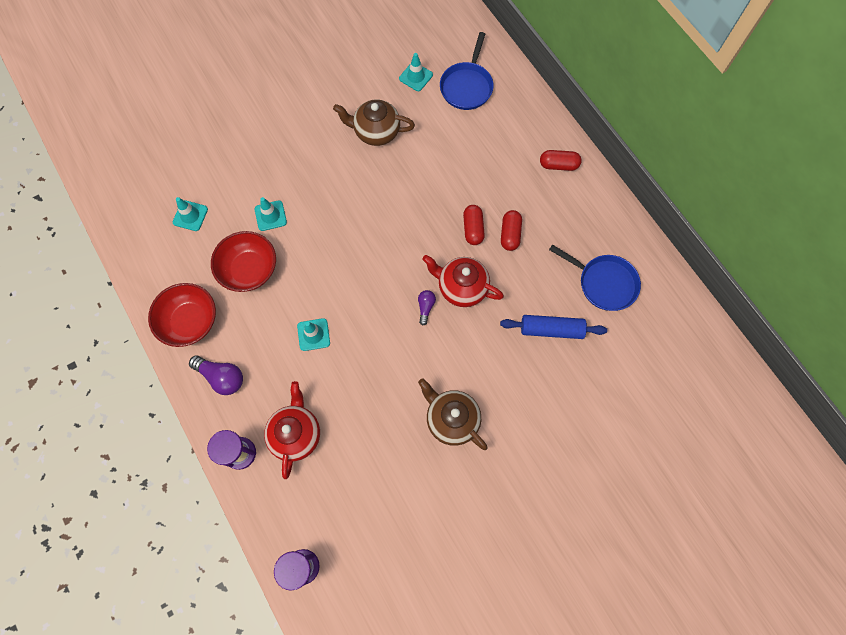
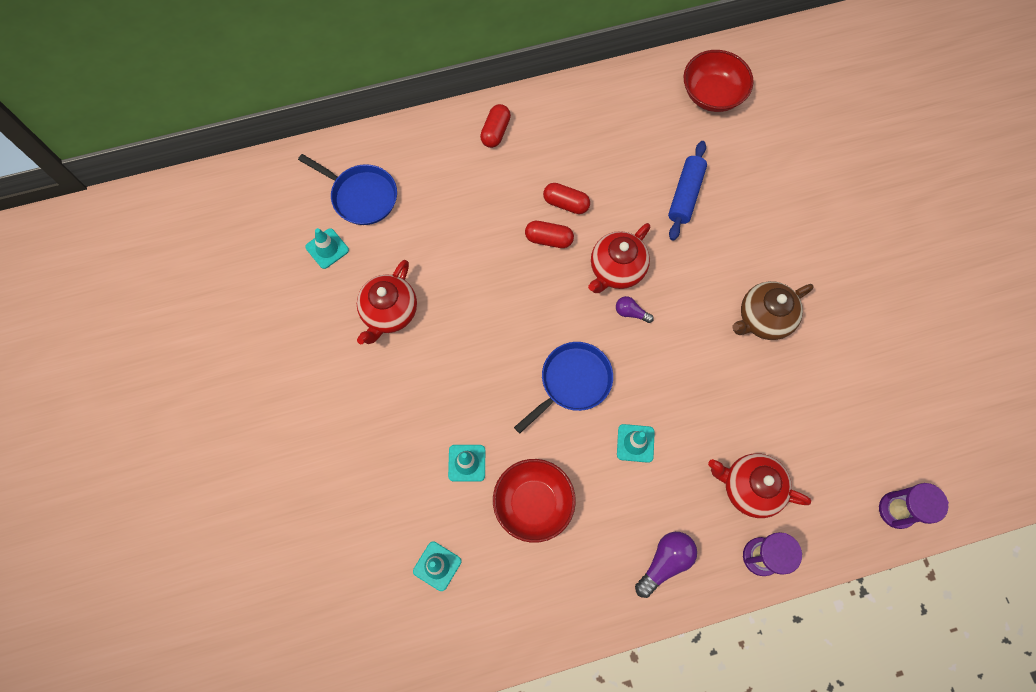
camera: 75 degrees left, 0 degrees up
(190, 321) = (584, 590): red bowl -> red bowl (712, 94)
(376, 132) = (389, 312): brown teapot -> red teapot
(604, 283) = (645, 131): blue pan -> blue pan (572, 382)

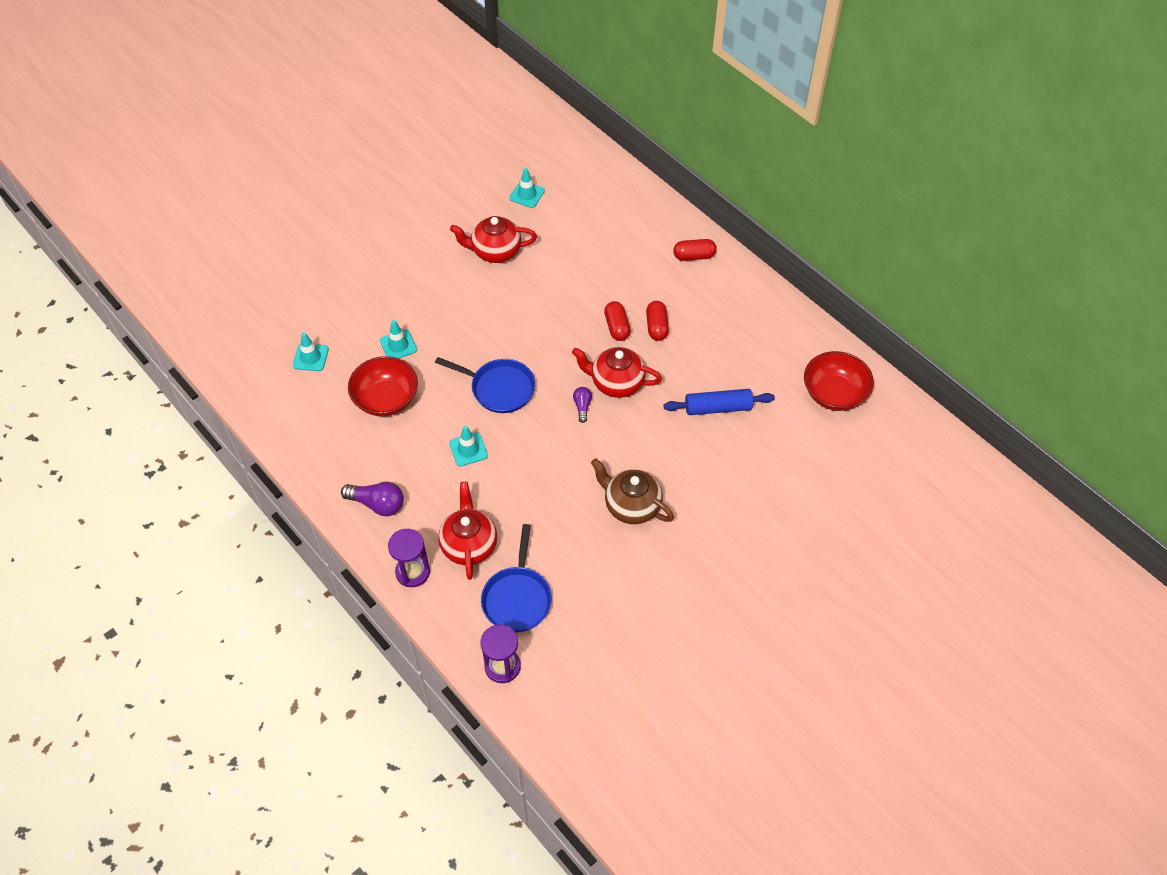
camera: 65 degrees right, 15 degrees down
(361, 196) = (583, 196): blue pan -> blue pan (517, 598)

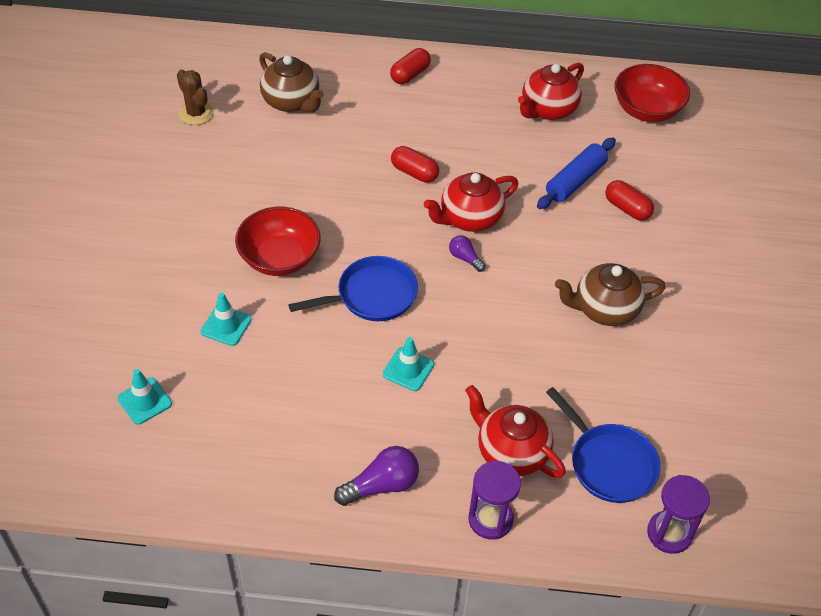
camera: 45 degrees left, 5 degrees down
(386, 399) = (273, 383): red bowl -> red bowl (279, 258)
(495, 251) = (224, 180): red teapot -> red teapot (548, 109)
(527, 194) = (196, 113): turquoise traffic cone -> brown cactus
(594, 225) = (291, 102): none -> brown teapot
(656, 327) = (447, 150): red capsule -> red capsule (627, 208)

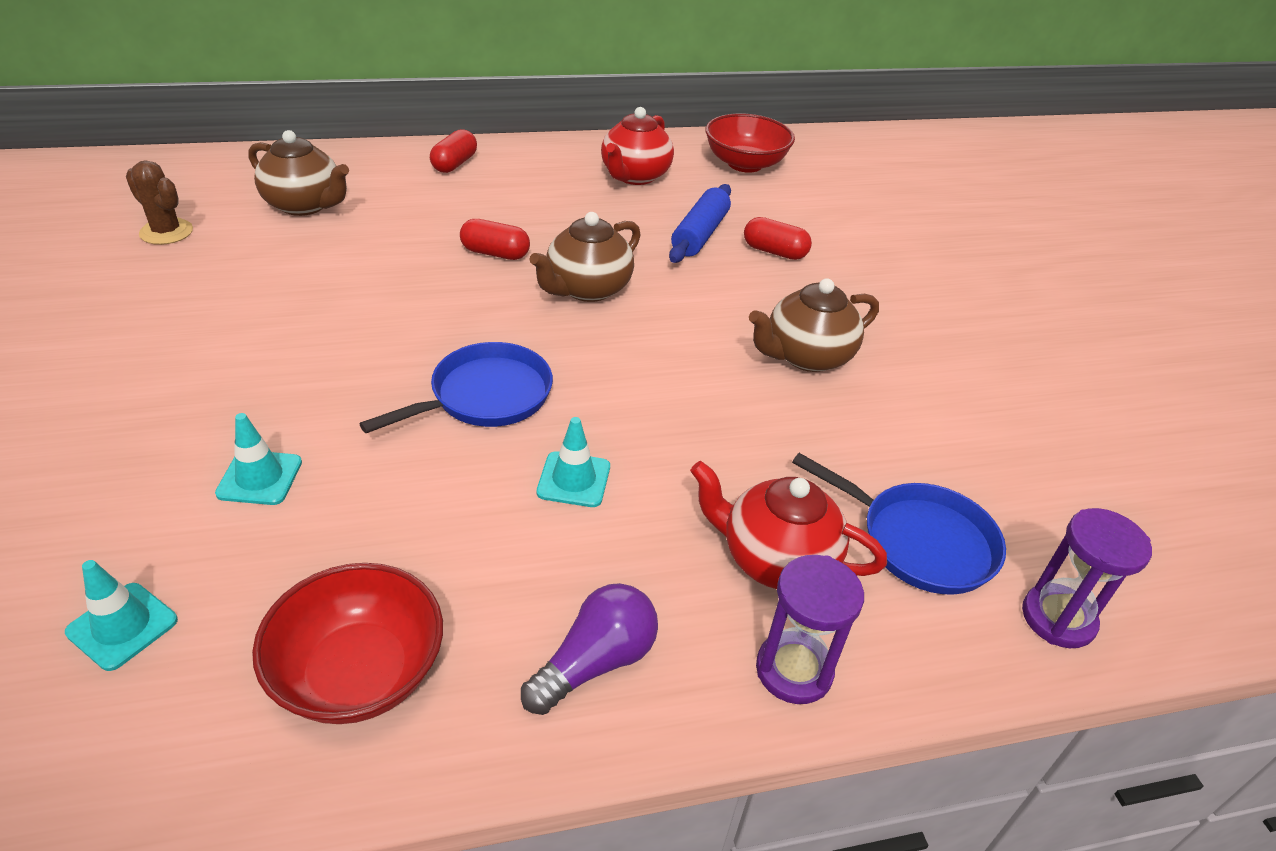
camera: 20 degrees left, 10 degrees down
(279, 258) = (329, 375): red bowl -> red bowl (359, 672)
(465, 258) = (599, 332): purple light bulb -> none
(469, 218) = (587, 289): red teapot -> brown teapot

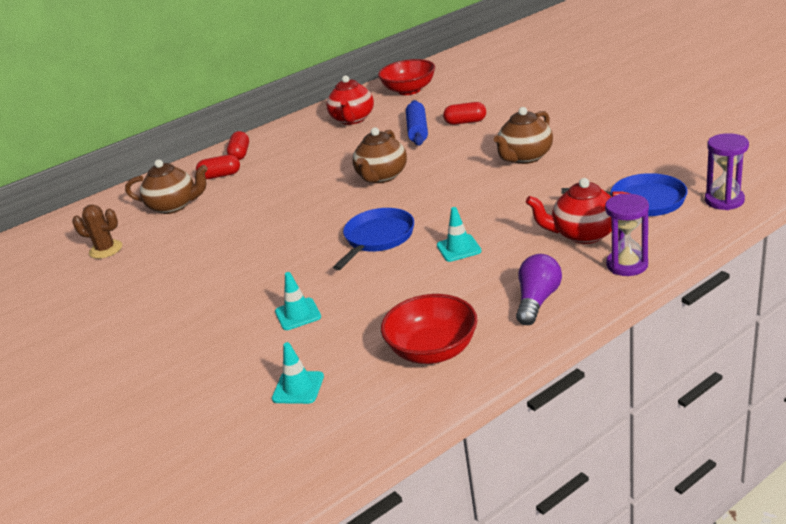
camera: 15 degrees left, 10 degrees down
(495, 253) = (313, 182): red capsule -> red capsule (220, 176)

